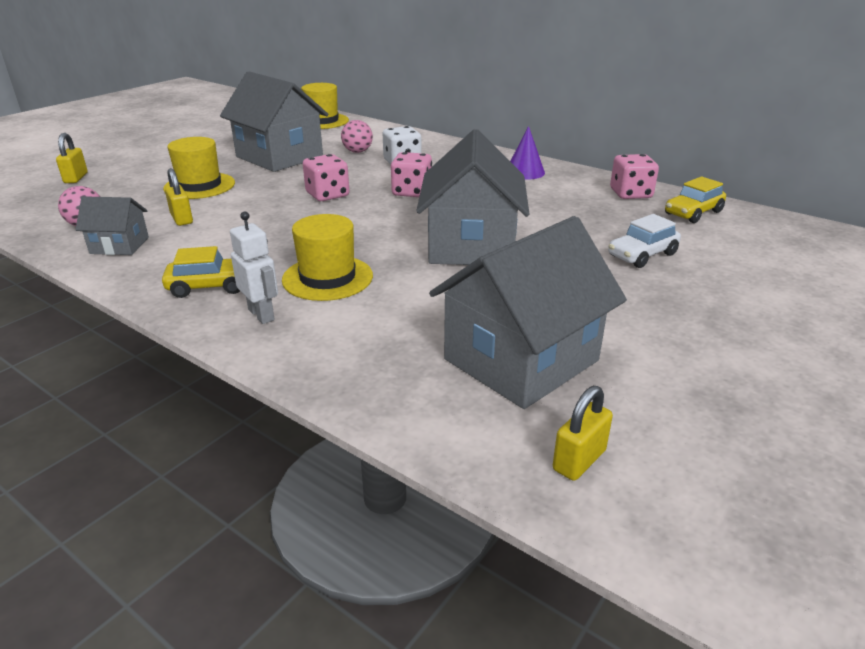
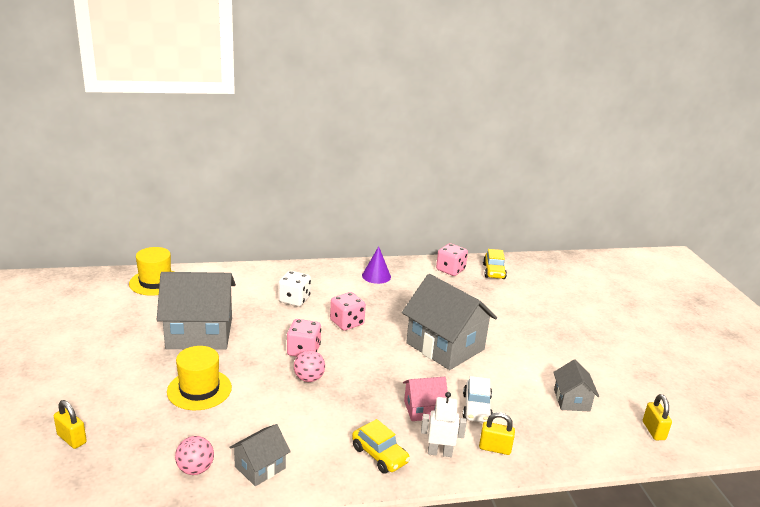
camera: 50 degrees left, 5 degrees down
(182, 219) = (252, 423): yellow padlock -> yellow padlock (495, 448)
(211, 286) = (379, 455): yellow car -> yellow car turned 105 degrees clockwise
(327, 278) = (423, 409): yellow hat -> pink house
(357, 151) = (246, 303): pink ball -> pink ball (309, 378)
(521, 360) = (571, 400): grey house -> grey house, size x0.50
(642, 255) = (517, 312): white car -> white car (476, 408)

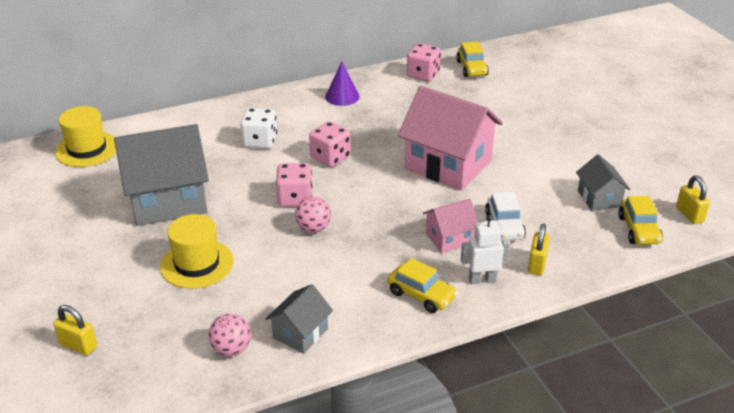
camera: 10 degrees left, 10 degrees up
(445, 346) = (448, 164): grey house -> pink house
(495, 448) = (537, 264): yellow padlock -> yellow padlock turned 75 degrees counterclockwise
(600, 435) = (638, 230): none -> yellow car

